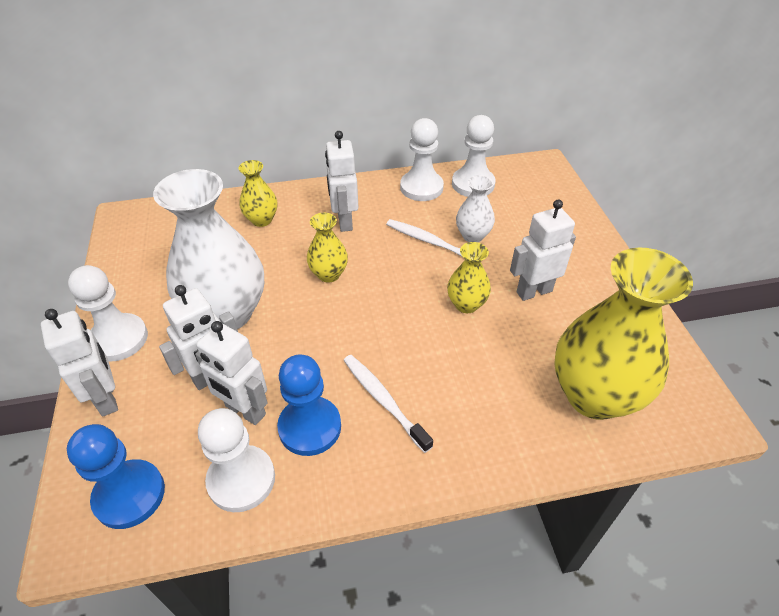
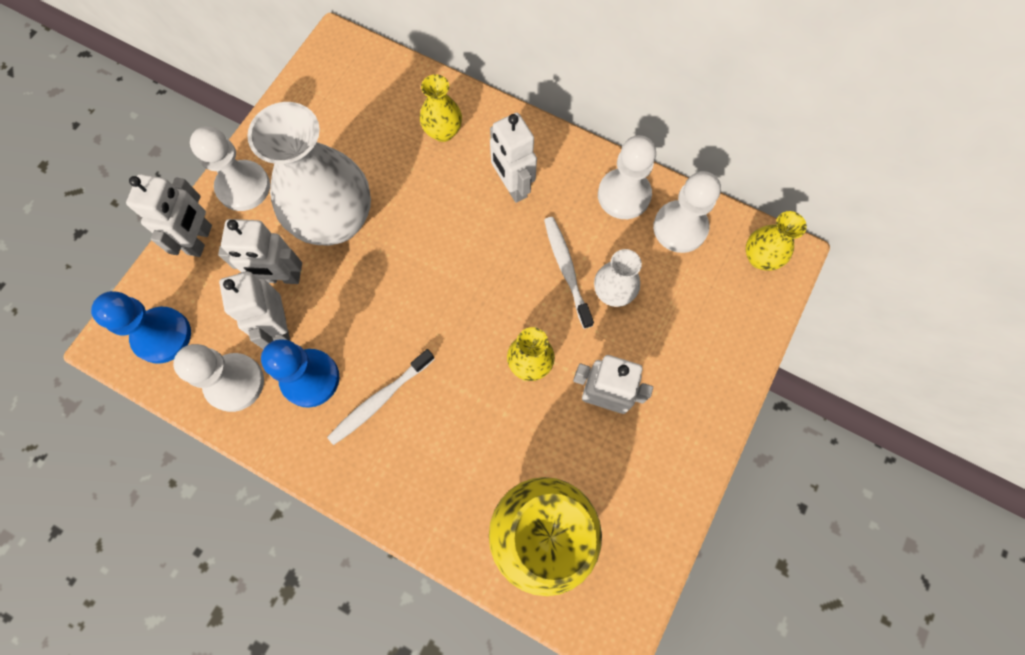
camera: 40 degrees right, 25 degrees up
(329, 274) = (446, 240): yellow vase -> yellow vase (760, 258)
(344, 221) = (512, 187): white robot -> white robot turned 60 degrees counterclockwise
(383, 400) = (380, 400): white toothbrush -> white toothbrush turned 135 degrees counterclockwise

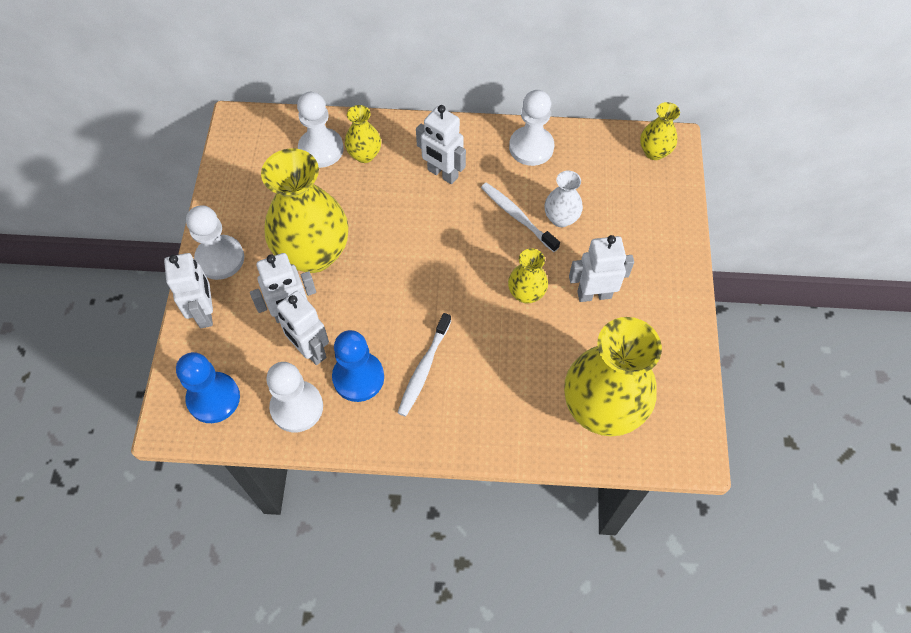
camera: 25 degrees left, 10 degrees down
(336, 221) = (313, 254): white vase -> yellow vase
(680, 228) = (585, 154): white pawn -> white pawn (321, 149)

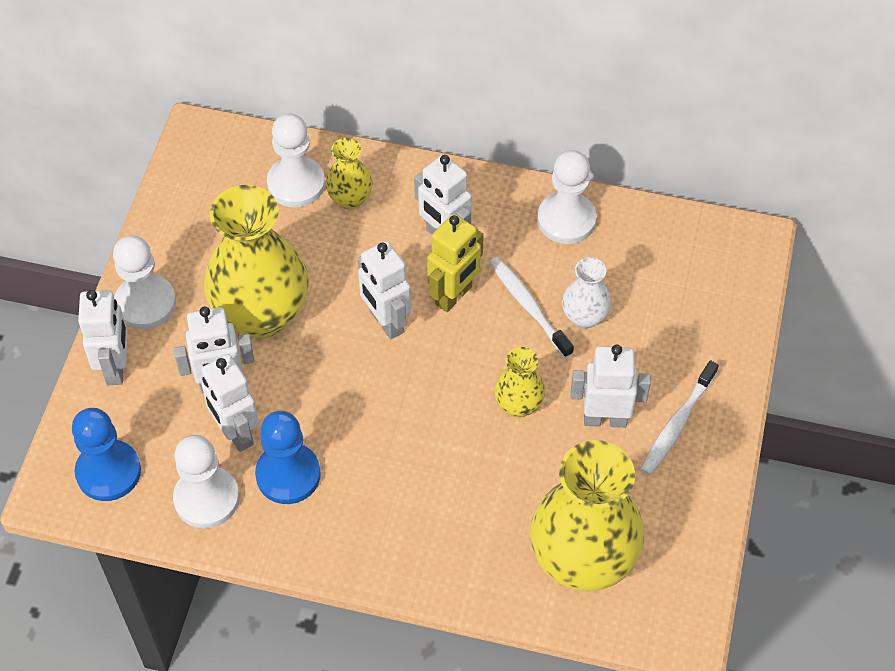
camera: 10 degrees right, 5 degrees down
(411, 245) = (386, 322): none -> white robot
(424, 369) = (370, 477): white toothbrush -> white toothbrush (677, 424)
(459, 217) = (454, 296): none -> yellow robot
(654, 152) = (726, 249): yellow vase -> none

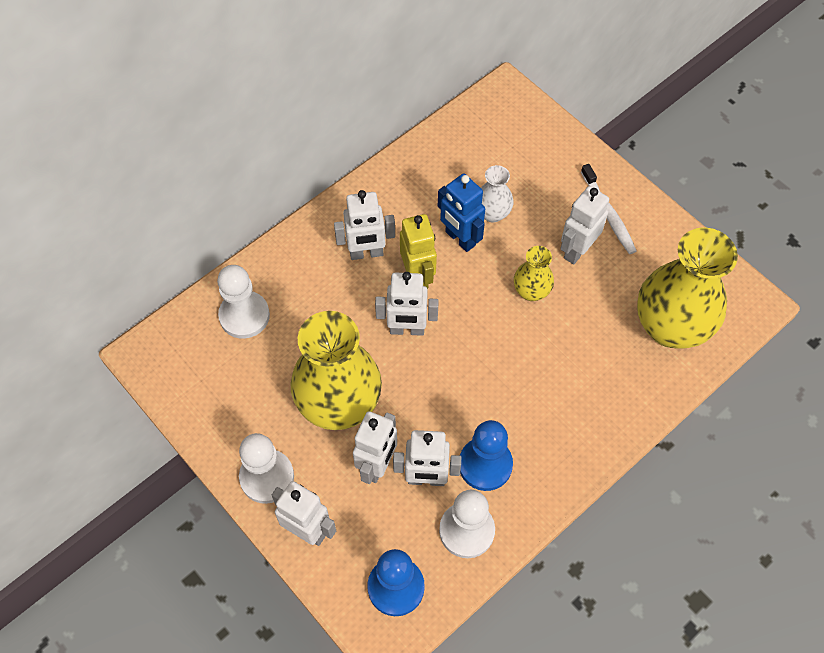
camera: 55 degrees left, 5 degrees up
(350, 199) = (286, 290): yellow vase -> none
(528, 306) = (460, 239): white toothbrush -> blue robot
(566, 219) = (409, 176): white pawn -> none

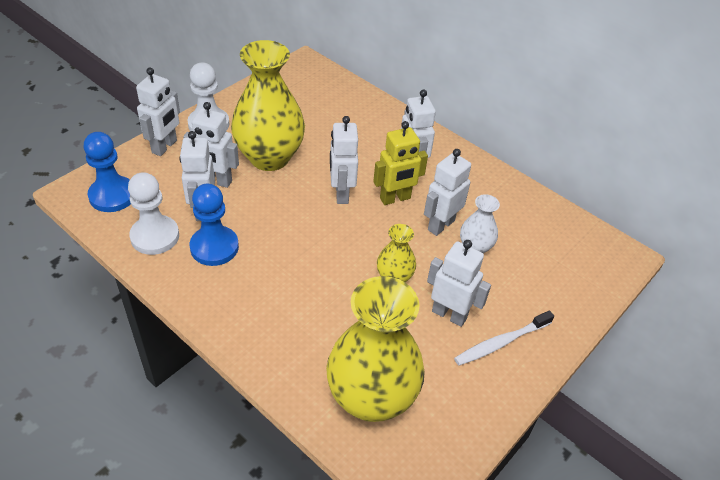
camera: 80 degrees right, 15 degrees down
(244, 316) = (341, 105): white pawn -> none
(460, 239) = (440, 225): blue robot -> white robot

